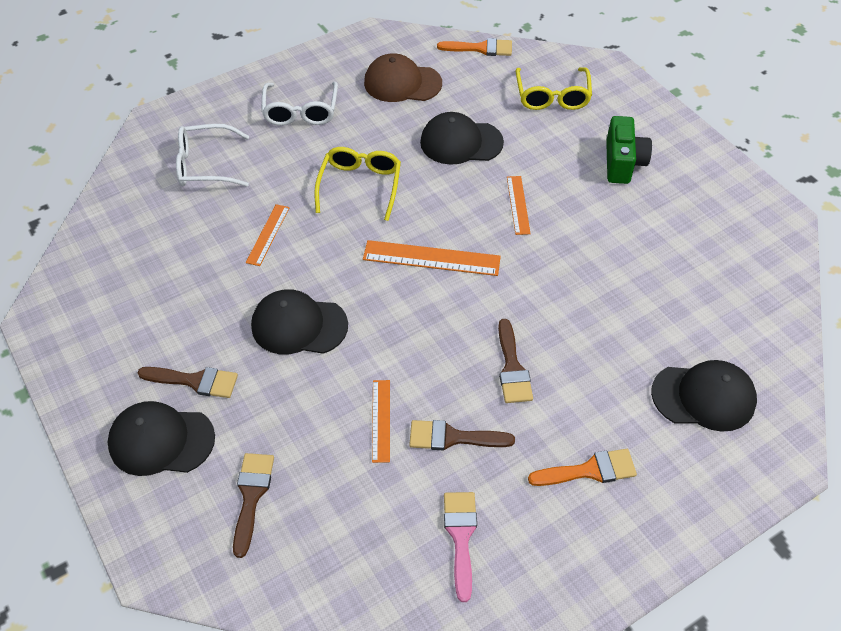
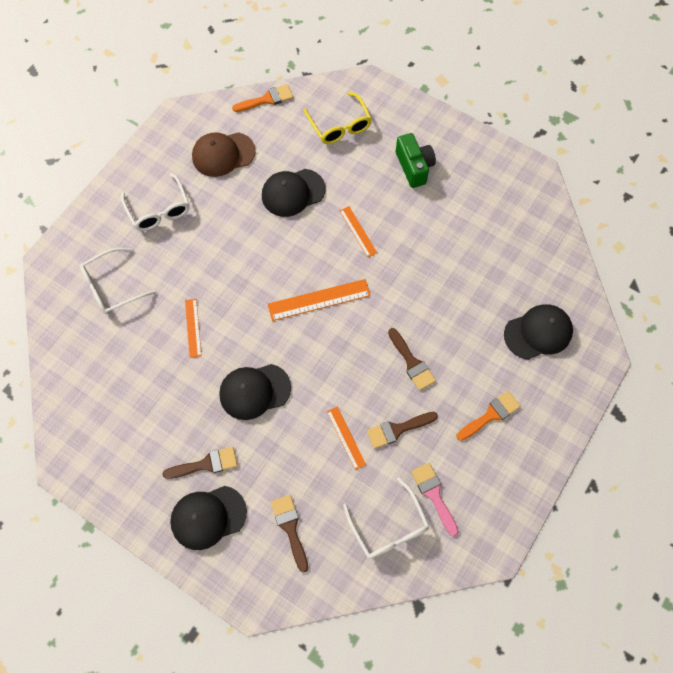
camera: 25 degrees left, 15 degrees up
(360, 186) = (238, 259): yellow glasses -> none
(379, 550) = (389, 527): none -> white glasses

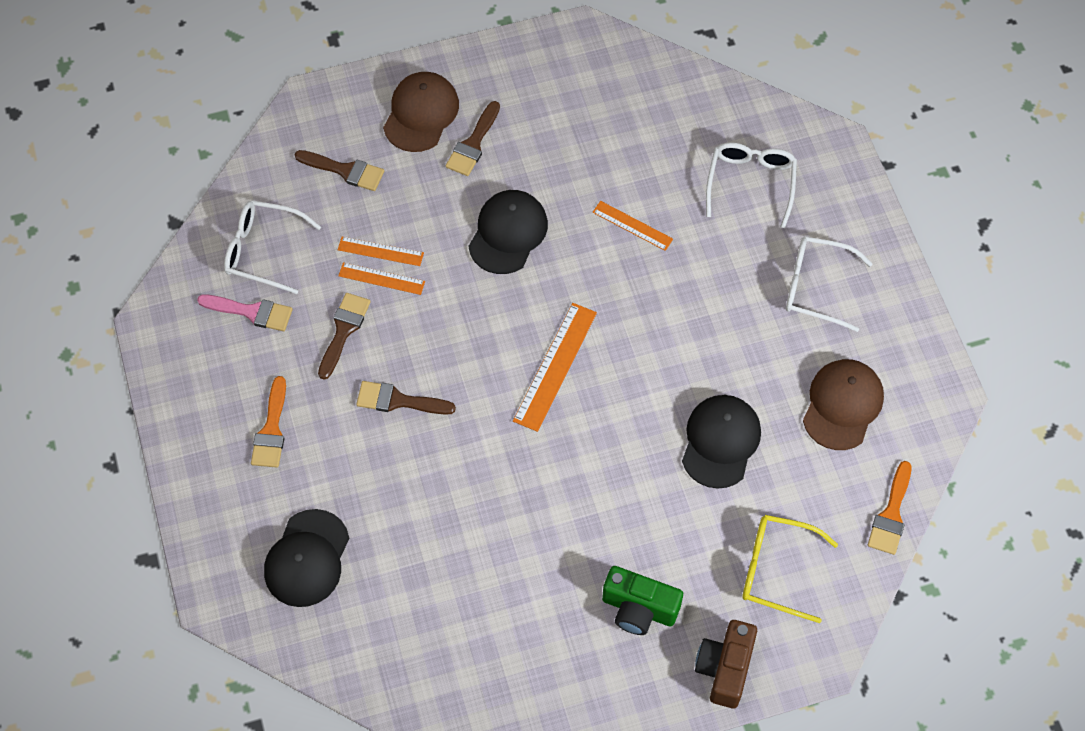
camera: 130 degrees right, 5 degrees down
(208, 517) = (421, 114): black cap -> brown cap
(358, 231) = (605, 472): orange ruler -> orange ruler (380, 251)
(408, 115) = (725, 668): none -> brown camera

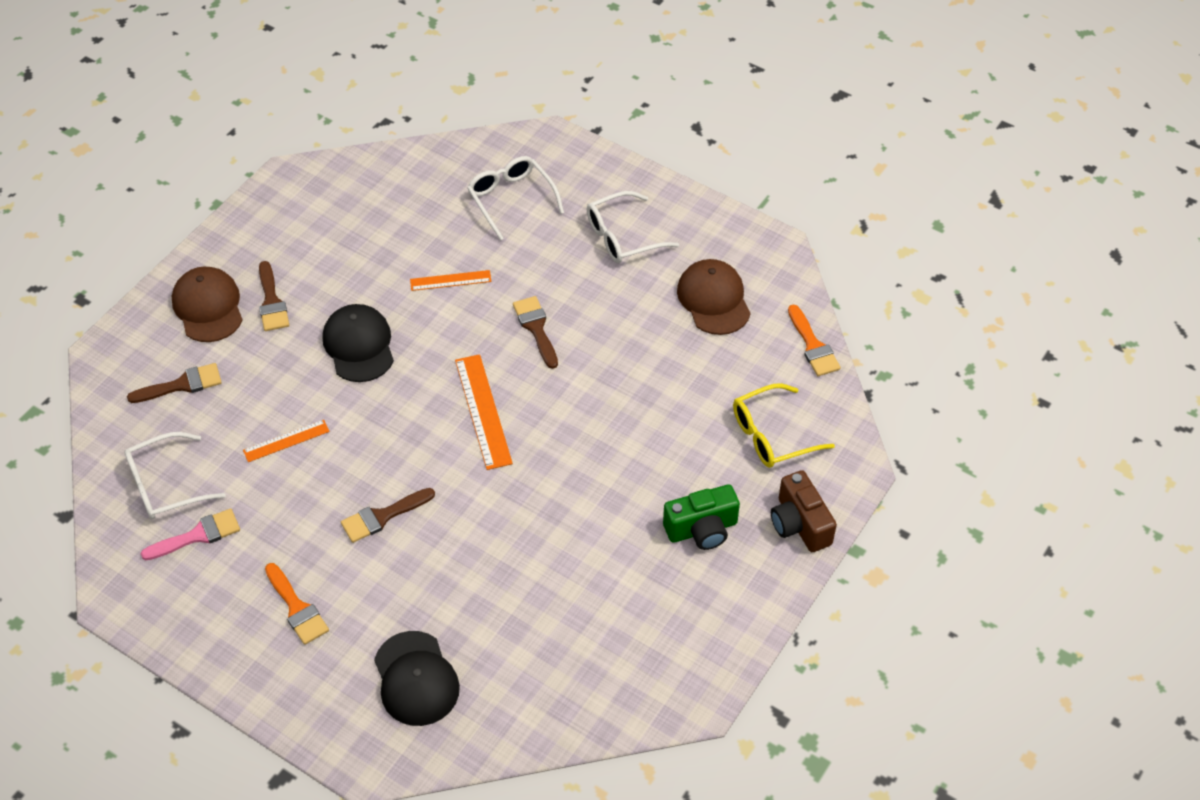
camera: 40 degrees left, 10 degrees down
(344, 330) = (290, 497): brown brush -> brown brush (536, 328)
(380, 251) = (267, 422): orange ruler -> none
(720, 442) = (652, 380): black cap -> none

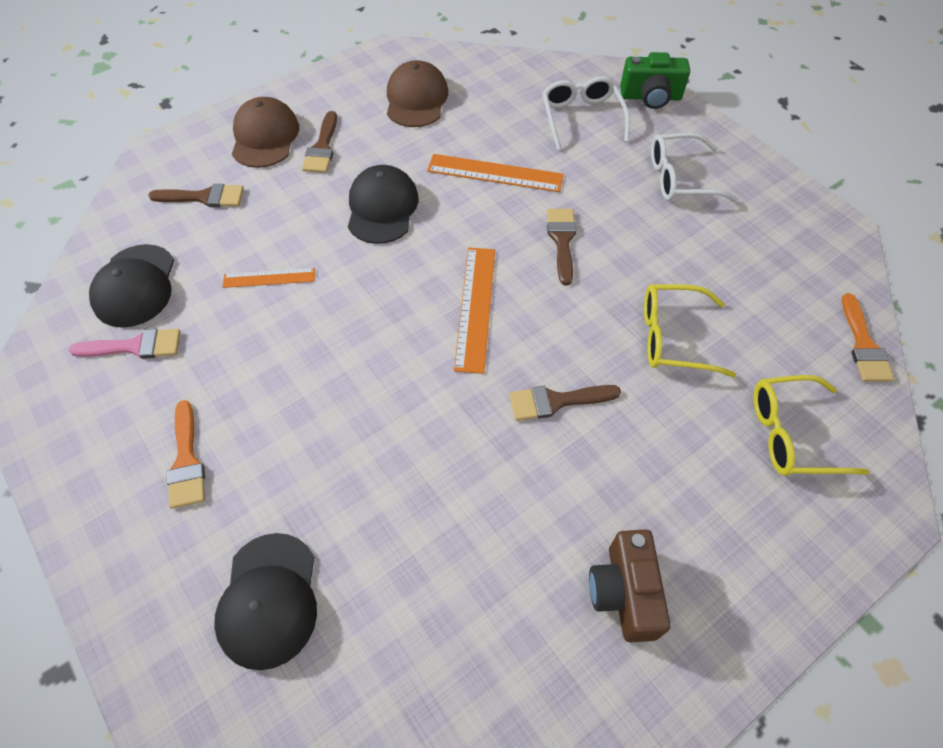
camera: 20 degrees right, 5 degrees up
(165, 485) = (135, 286): white glasses -> black cap
(382, 516) = (324, 387): brown brush -> brown brush (556, 401)
(450, 280) = (495, 173): orange ruler -> orange ruler, size x1.65
(658, 386) = (673, 337): none -> yellow glasses
(702, 529) = (676, 525): green camera -> green camera (650, 97)
(713, 299) = (760, 264): brown cap -> brown cap (416, 99)
(799, 524) = (802, 561): brown camera -> brown camera (624, 592)

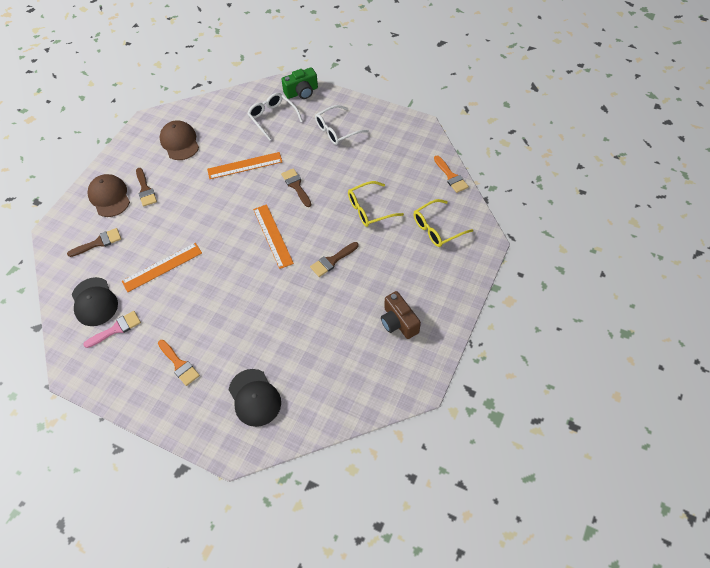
camera: 25 degrees left, 0 degrees up
(269, 278) = (162, 267): orange ruler -> orange ruler, size x1.65
(382, 208) = (197, 208): black cap -> none

